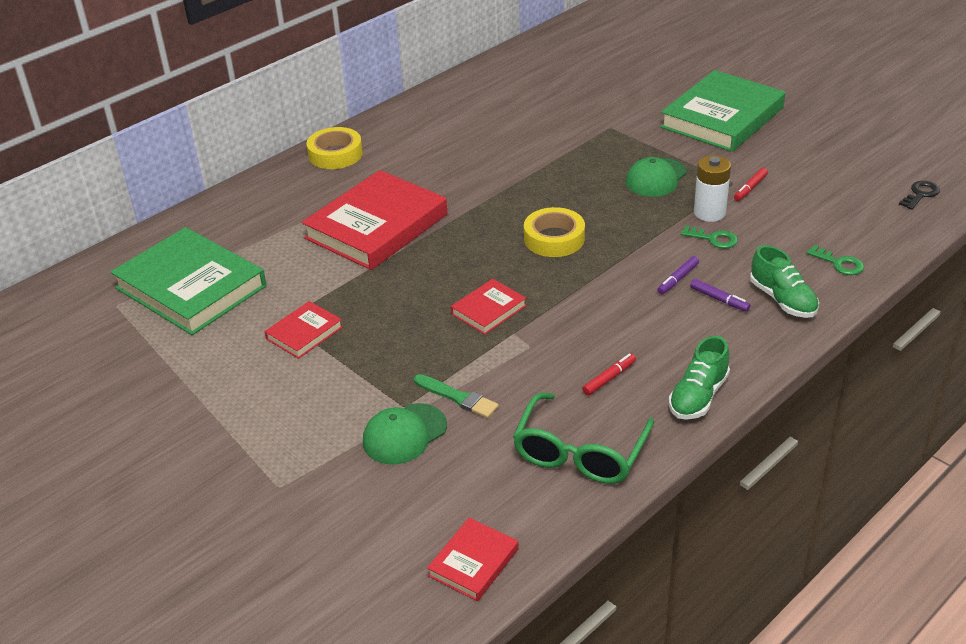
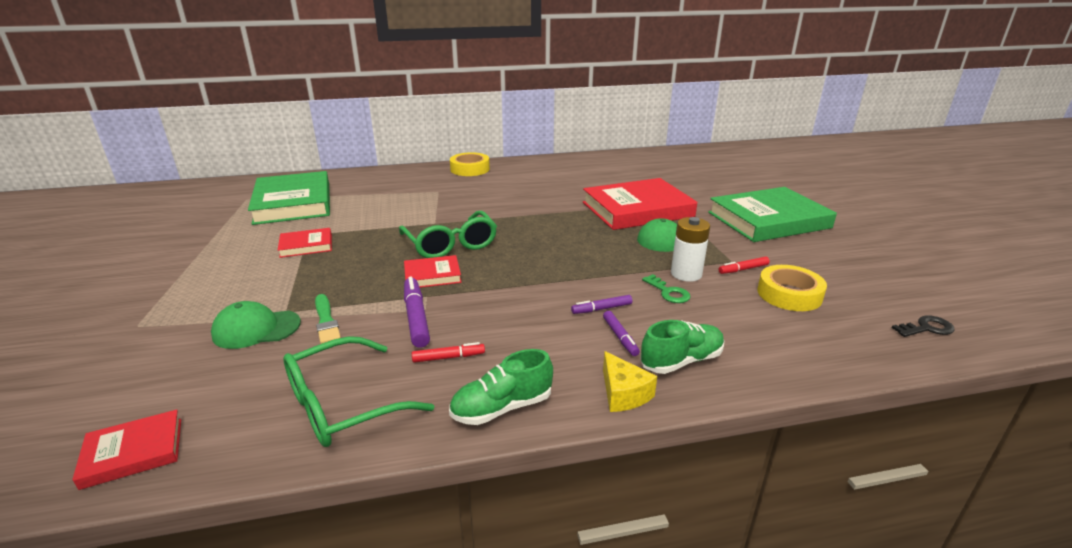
camera: 30 degrees right, 10 degrees down
(376, 226) = (437, 207): red book -> red book (637, 209)
(457, 268) = (450, 244): none -> green glasses
(533, 357) = (416, 317): none -> purple marker
(554, 239) = (540, 250): yellow tape -> yellow tape (789, 294)
(768, 345) = (623, 393): none -> yellow cheese
(782, 300) = (681, 361): green shoe -> green shoe turned 120 degrees counterclockwise
(839, 263) = (775, 353): green key -> none

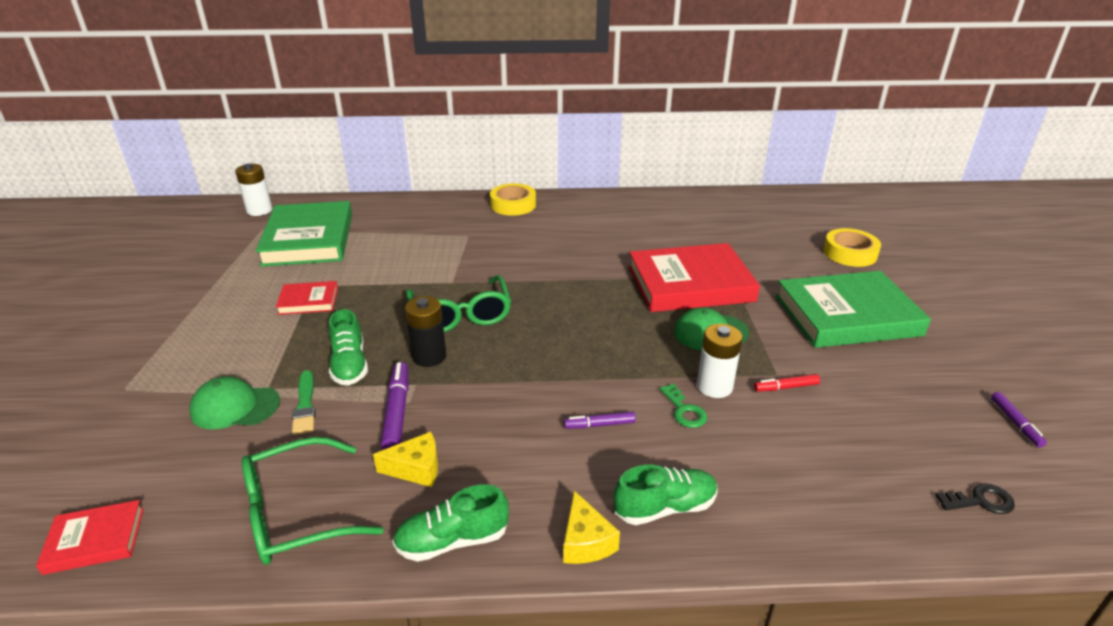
camera: 10 degrees right, 5 degrees up
(240, 186) = (259, 210): none -> white battery
(360, 287) = (349, 365): none -> green shoe
(432, 275) = (429, 356): red book -> black battery
(448, 357) = (416, 469): red marker -> yellow cheese
(620, 337) = (607, 466): purple marker -> purple marker (1015, 423)
(789, 294) = (828, 430): yellow tape -> yellow tape (850, 253)

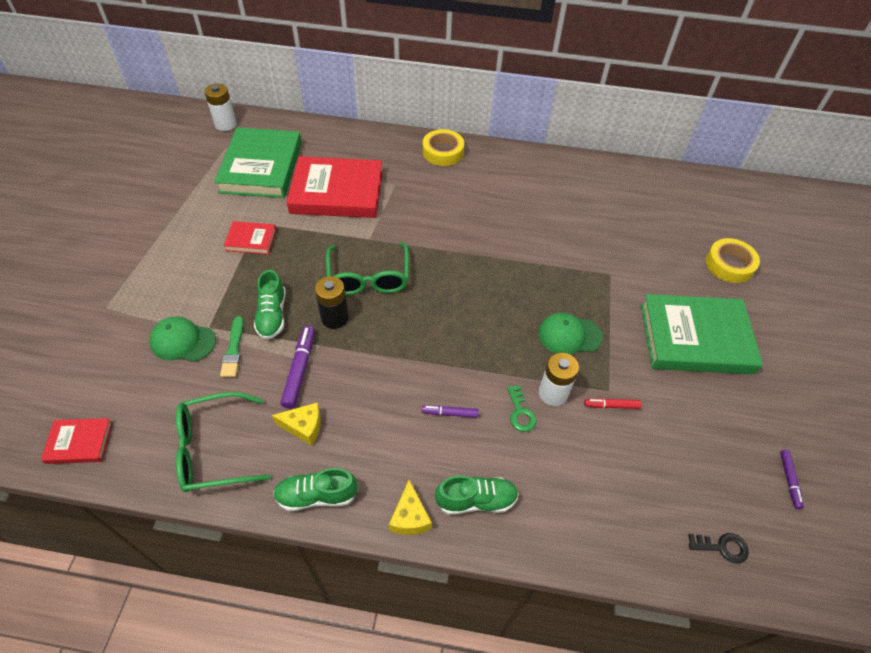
camera: 10 degrees right, 20 degrees up
(690, 284) = (570, 276): red book -> red book (337, 192)

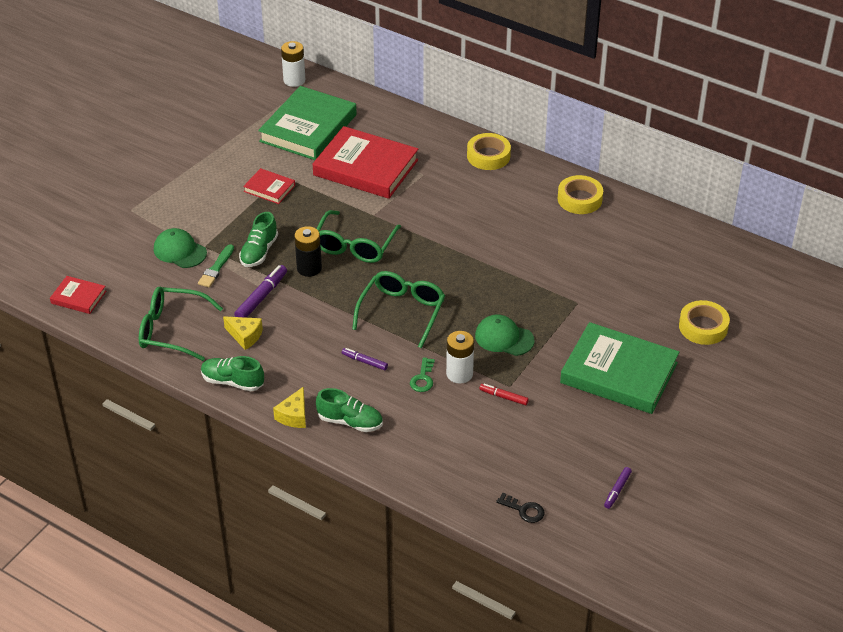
camera: 25 degrees right, 10 degrees down
(455, 339) = (402, 312): none -> green glasses
(545, 171) = (579, 199): none -> yellow tape

